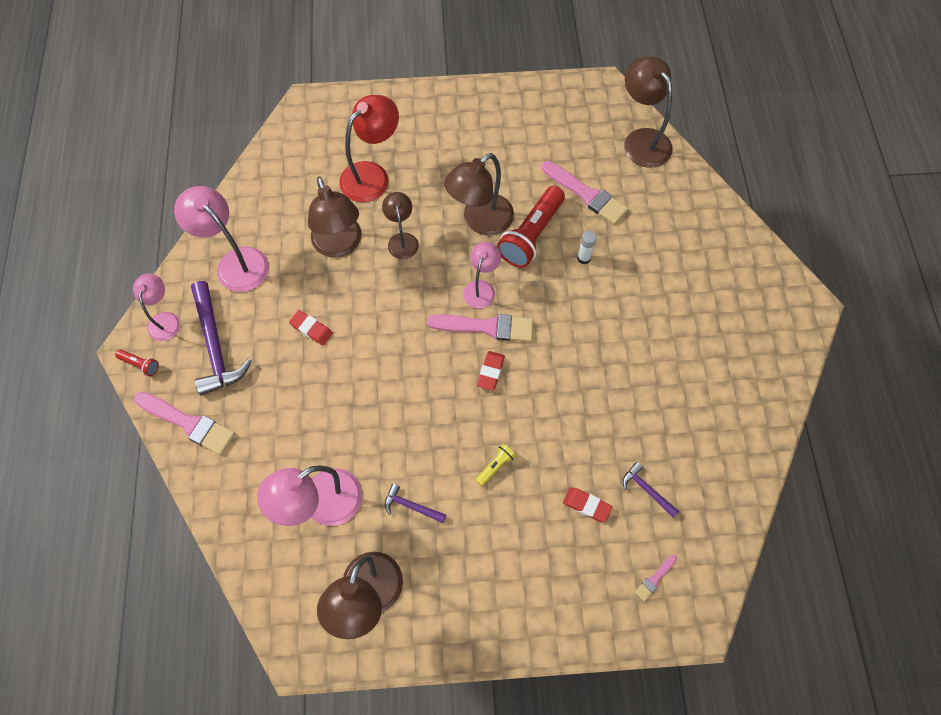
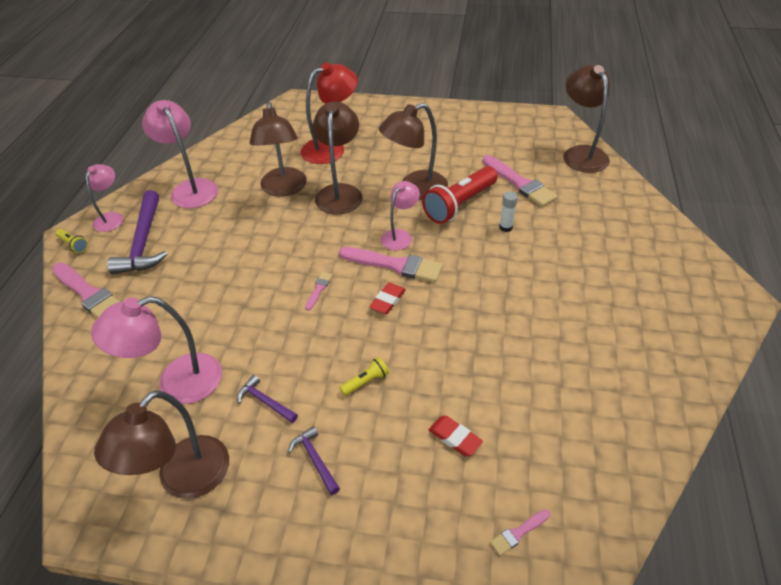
camera: 15 degrees right, 20 degrees down
(140, 364) = (73, 245): red flashlight -> yellow flashlight
(311, 329) = (232, 242): red eraser -> none
(402, 240) = (340, 192): brown lamp -> brown lamp, size x1.65
(420, 371) = (319, 289): none -> pink brush
(647, 490) = (528, 435): purple hammer -> purple hammer (315, 459)

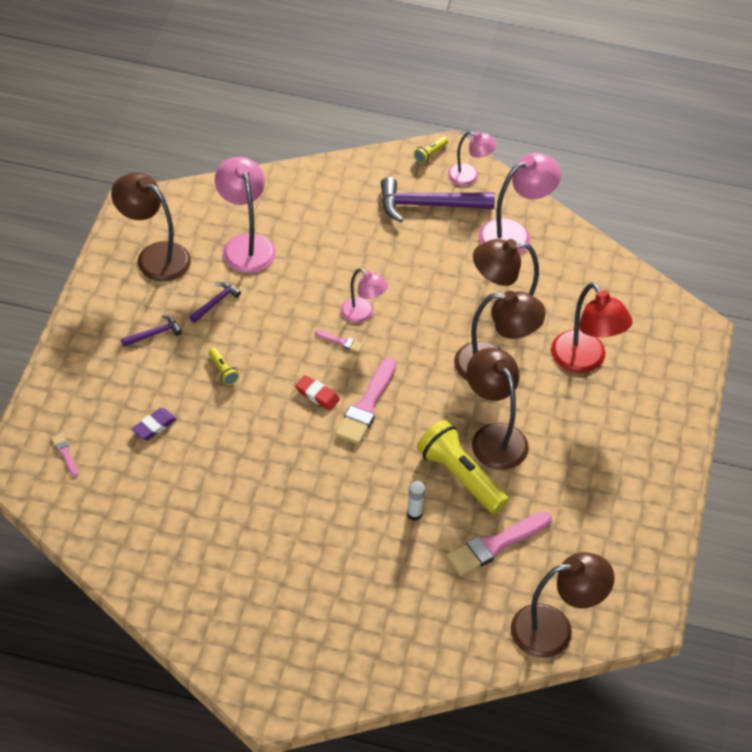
camera: 90 degrees right, 5 degrees up
(89, 294) = (360, 175): pink brush -> none
(400, 236) = (412, 414): pink lamp -> pink lamp (362, 314)
(455, 438) = (154, 426): red eraser -> purple eraser
(459, 205) = (460, 476): red flashlight -> yellow flashlight

